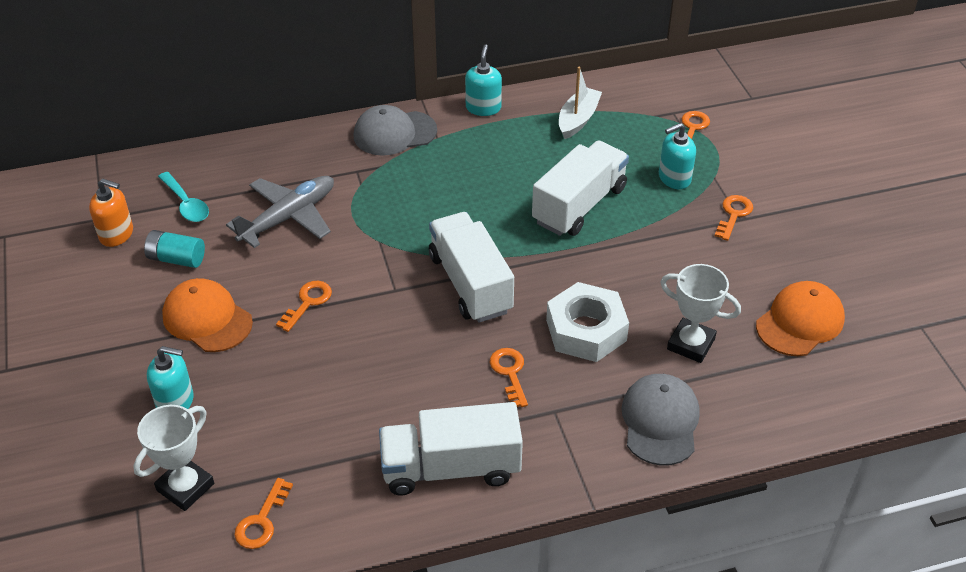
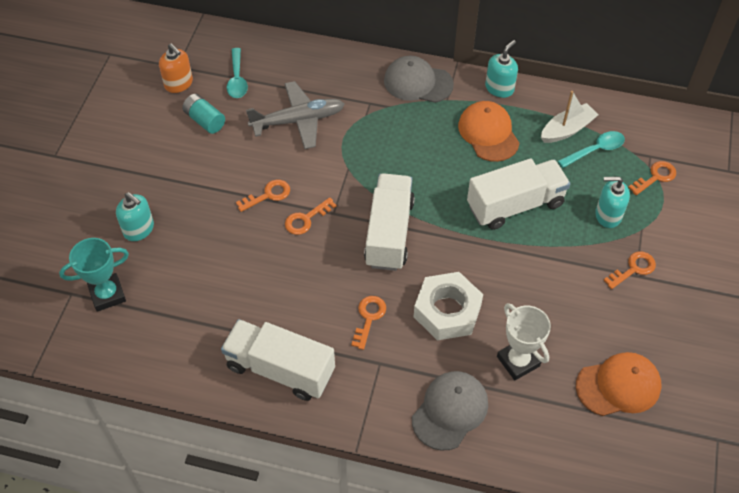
camera: 30 degrees right, 10 degrees up
(185, 487) = (107, 294): white trophy -> turquoise trophy
(207, 319) = (196, 176): orange cap -> orange cap (488, 133)
(262, 521) = (138, 343): orange key -> orange key (306, 219)
(619, 127) = (595, 150): none -> turquoise spoon

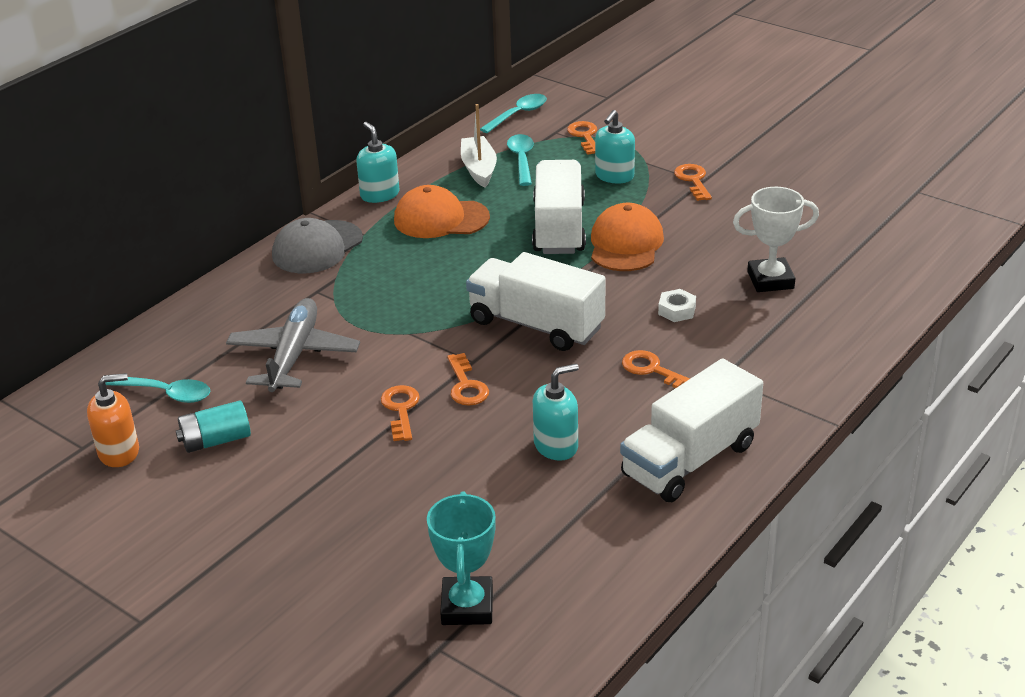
camera: 65 degrees left, 20 degrees down
(139, 229) = (368, 549): turquoise soap dispenser -> turquoise soap dispenser (556, 446)
(447, 311) = (676, 310): white nut -> white nut, size x0.45
(450, 411) = (813, 342): grey cap -> none
(618, 386) = (831, 227): orange cap -> orange cap (625, 244)
(660, 124) = (518, 114): none -> turquoise spoon

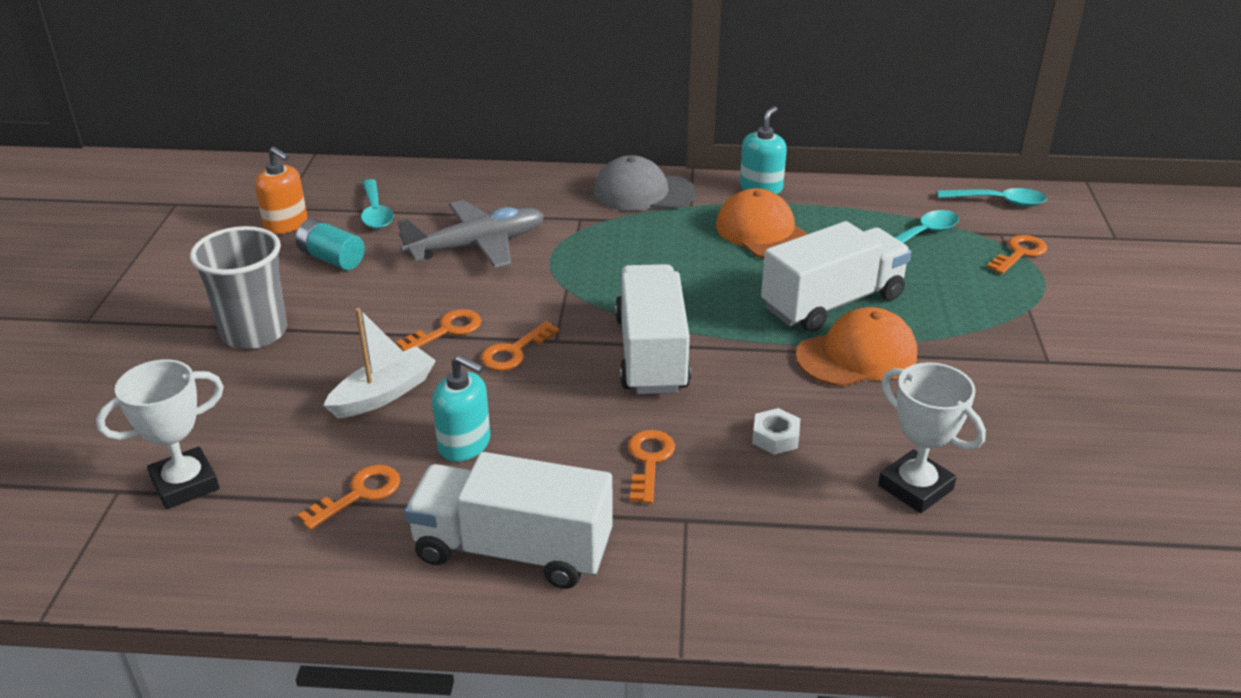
camera: 55 degrees right, 0 degrees up
(286, 516) = (254, 333): none -> grey cup
(467, 606) = (185, 484): turquoise trophy -> white trophy
(479, 169) = (872, 219): white boat -> white boat (383, 394)
(614, 176) = (972, 299): turquoise soap dispenser -> none
(693, 180) = (1040, 354): orange key -> orange key (359, 494)

